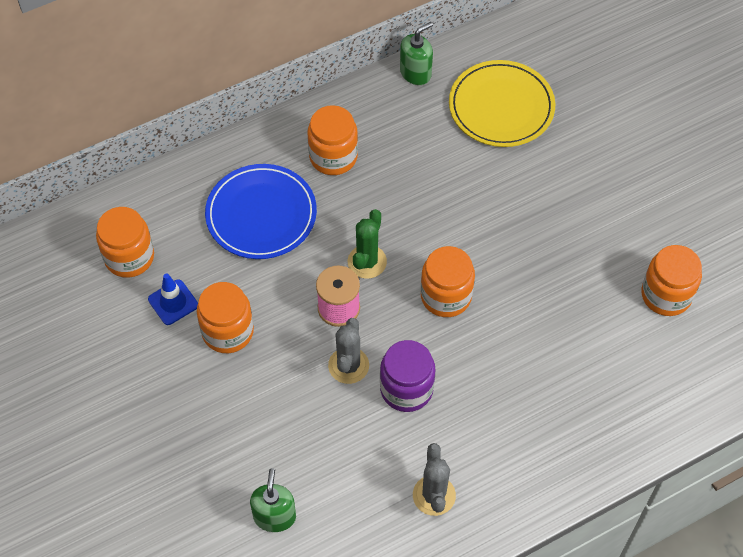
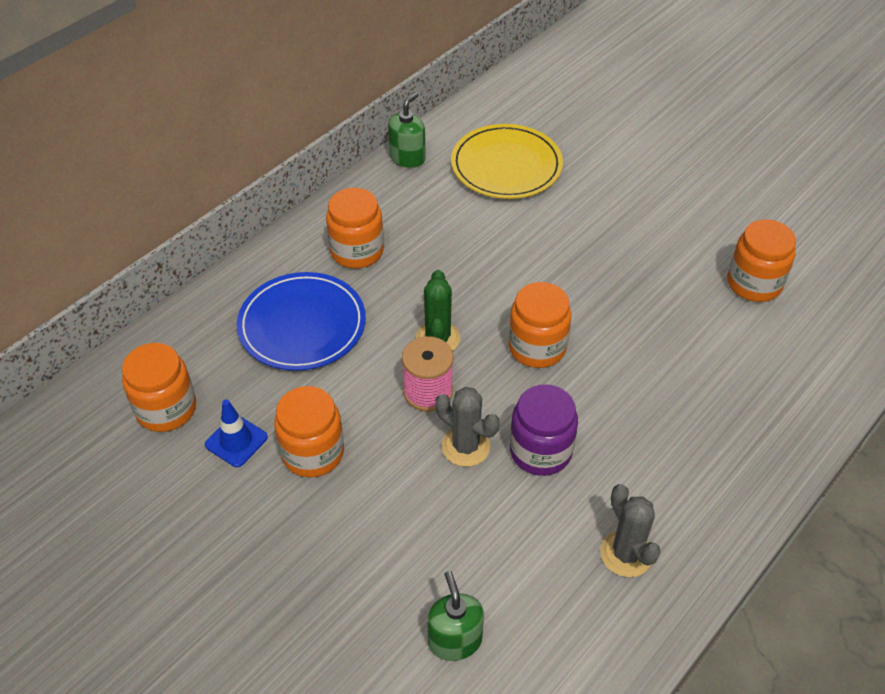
camera: 20 degrees left, 10 degrees down
(348, 365) = (465, 446): grey cactus -> grey cactus turned 45 degrees counterclockwise

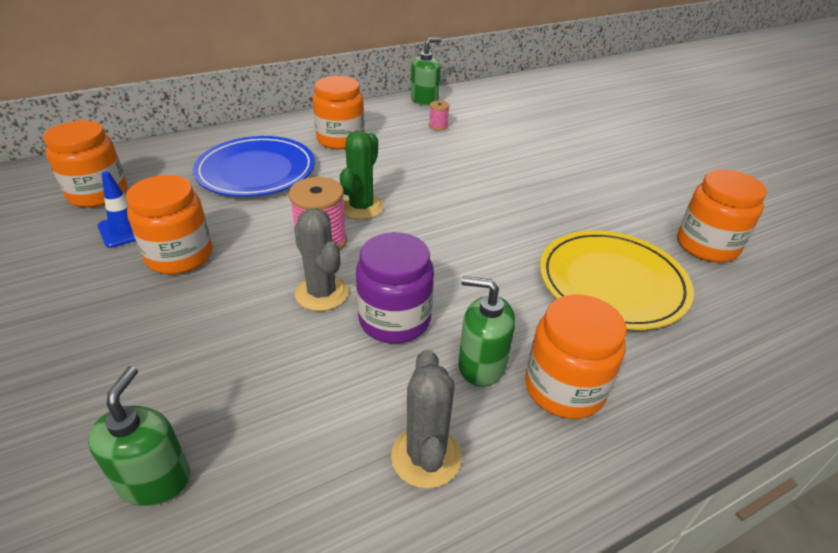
camera: 20 degrees right, 10 degrees down
(445, 197) = (438, 126): none -> pink spool
(506, 166) = (502, 119): yellow plate -> yellow plate (612, 283)
(537, 347) = (449, 237): orange jar -> orange jar (564, 388)
(628, 468) = (481, 365): none -> green soap dispenser

